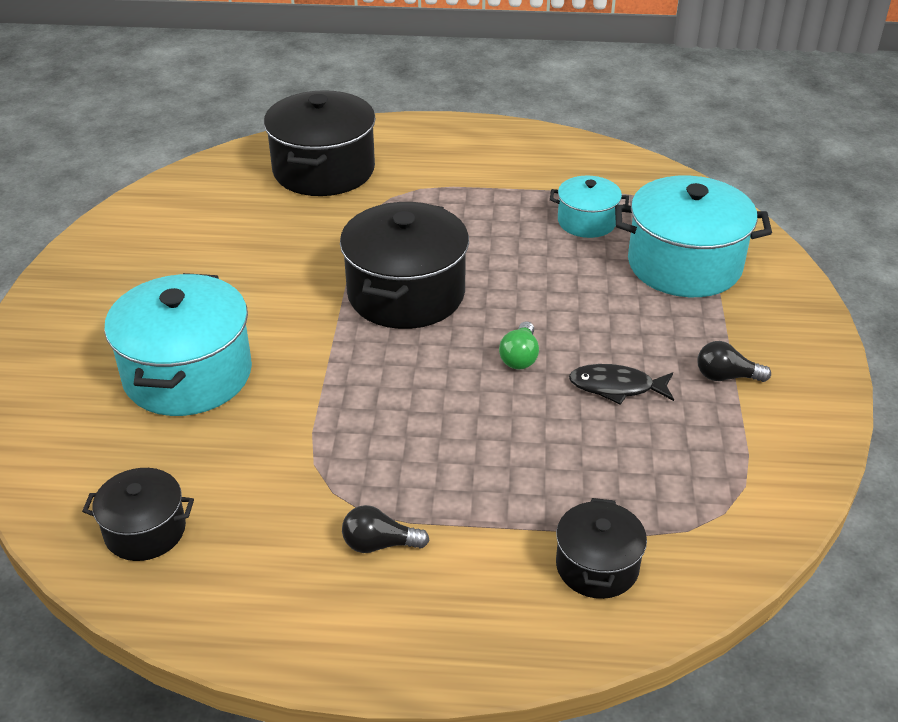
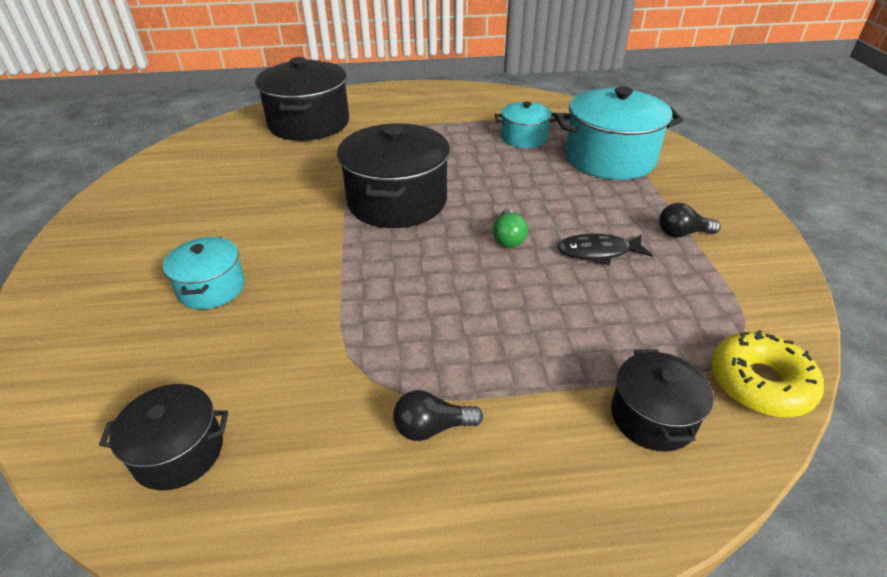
camera: 10 degrees left, 0 degrees up
(188, 374) = (211, 288): turquoise pot -> turquoise pot, size x0.55
(723, 551) = (759, 383): none -> yellow donut

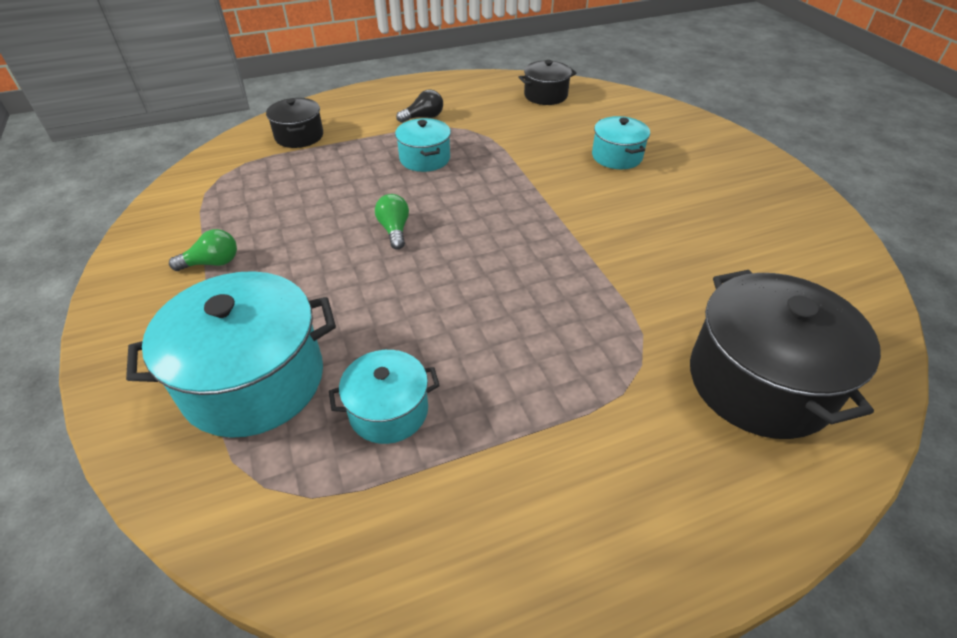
camera: 165 degrees right, 5 degrees up
(397, 201) = (524, 254): black pot -> none
(455, 328) = (425, 159): none -> turquoise pot
(598, 252) = (308, 229): black fish -> none
(682, 233) = (212, 263): black light bulb -> green light bulb
(759, 383) = (223, 158): yellow donut -> none

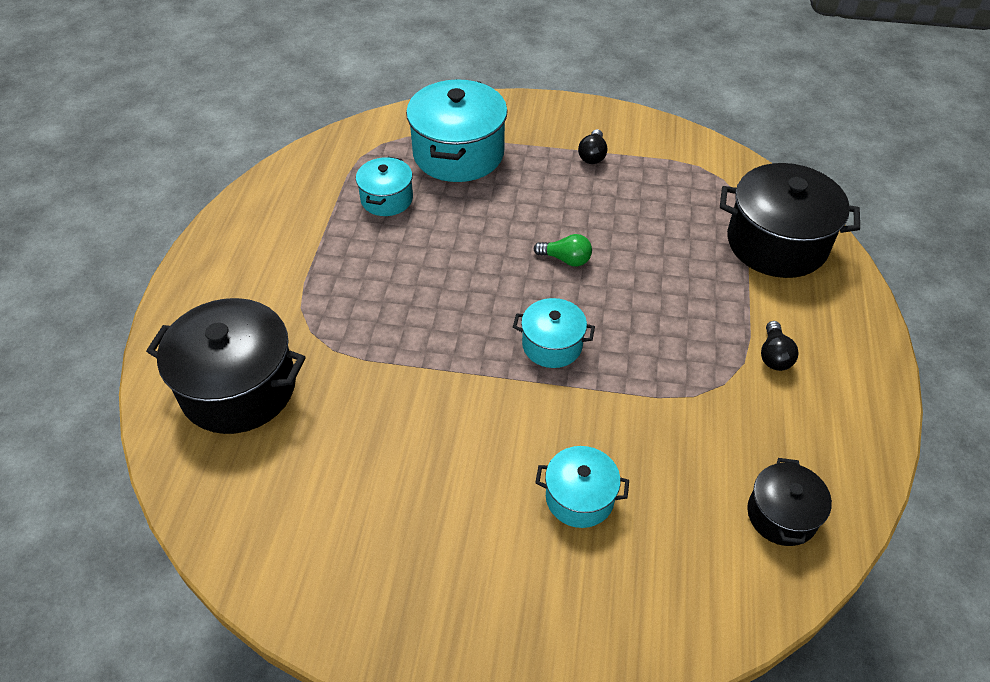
camera: 120 degrees right, 5 degrees up
(212, 263) = (592, 155): green light bulb -> black light bulb
(299, 136) = (776, 243): black pot -> black pot, size x1.83
(425, 159) = (675, 321): turquoise pot -> turquoise pot (552, 345)

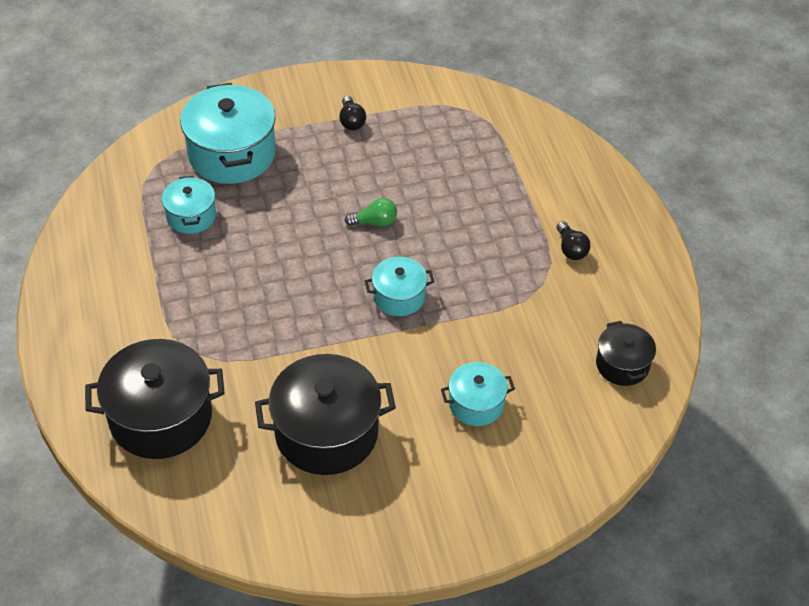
camera: 25 degrees left, 0 degrees up
(776, 243) = (536, 155): black pot -> black pot (326, 433)

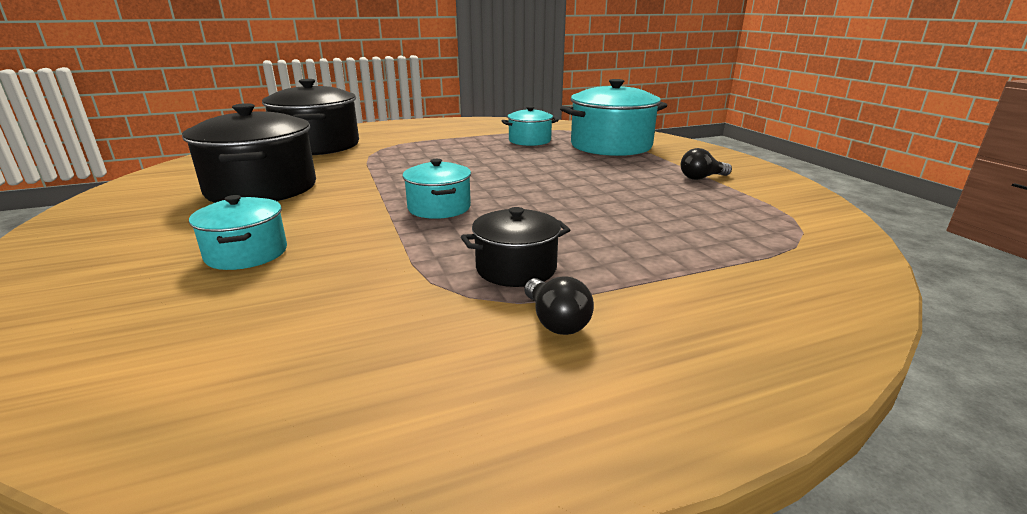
camera: 85 degrees right, 25 degrees down
(375, 222) = (553, 193): green light bulb -> none
(571, 249) = (555, 321): black light bulb -> black light bulb turned 90 degrees counterclockwise
(622, 364) = (245, 389): black pot -> black pot (516, 268)

